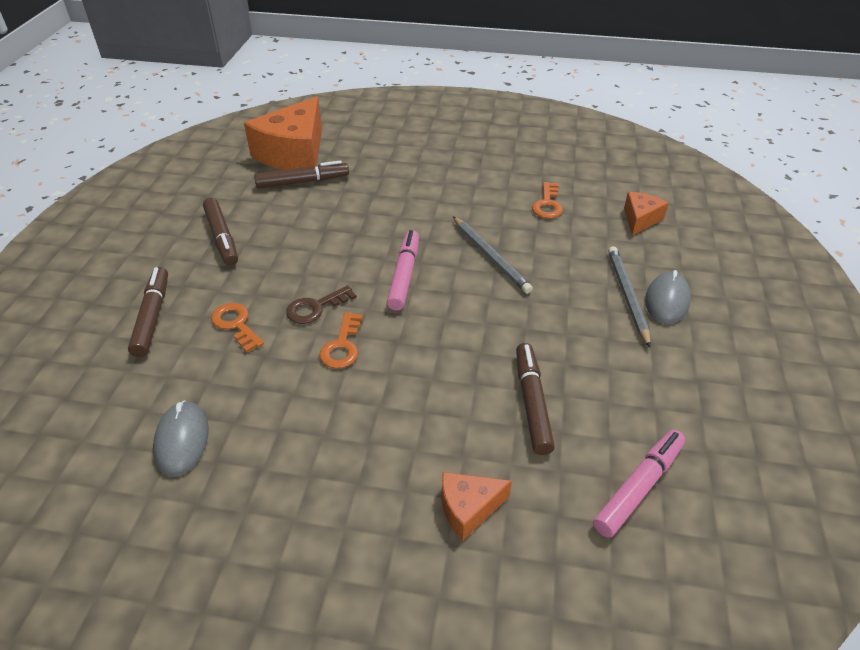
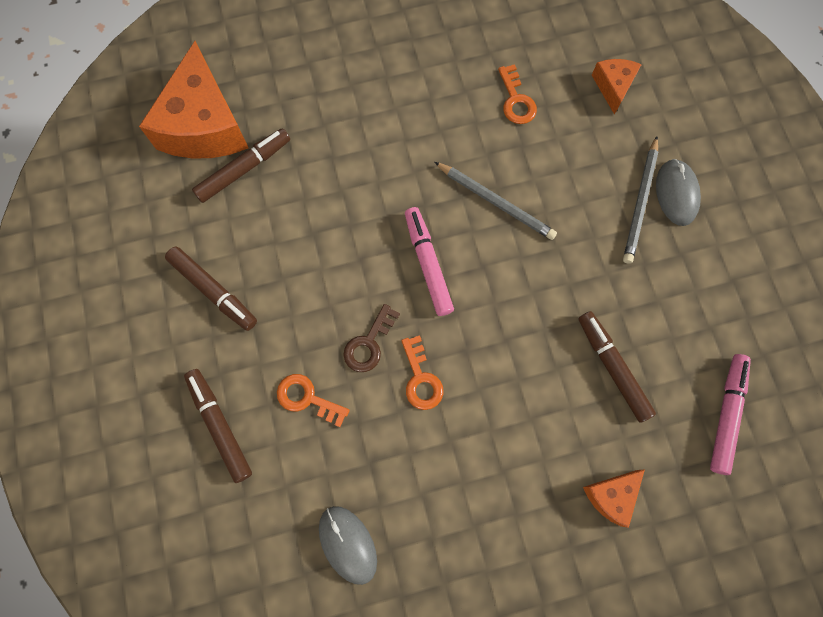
camera: 25 degrees left, 30 degrees up
(627, 296) = (640, 202): grey pencil -> grey pencil turned 135 degrees counterclockwise

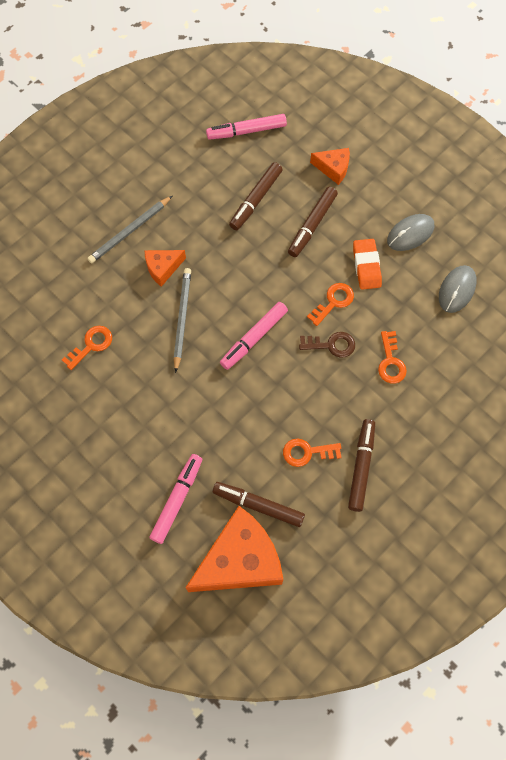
camera: 120 degrees left, 5 degrees down
(220, 426) = (443, 404): brown marker -> brown marker (312, 225)
(265, 245) = (307, 452): none -> orange key
(300, 100) = (177, 500): none -> pink marker
(445, 449) = (366, 266): none -> orange eraser
(613, 87) = (44, 286): orange cheese -> orange cheese (163, 268)
(640, 202) = (130, 231): grey pencil -> grey pencil turned 150 degrees clockwise
(676, 193) = (110, 213): grey mouse -> grey mouse (410, 233)

